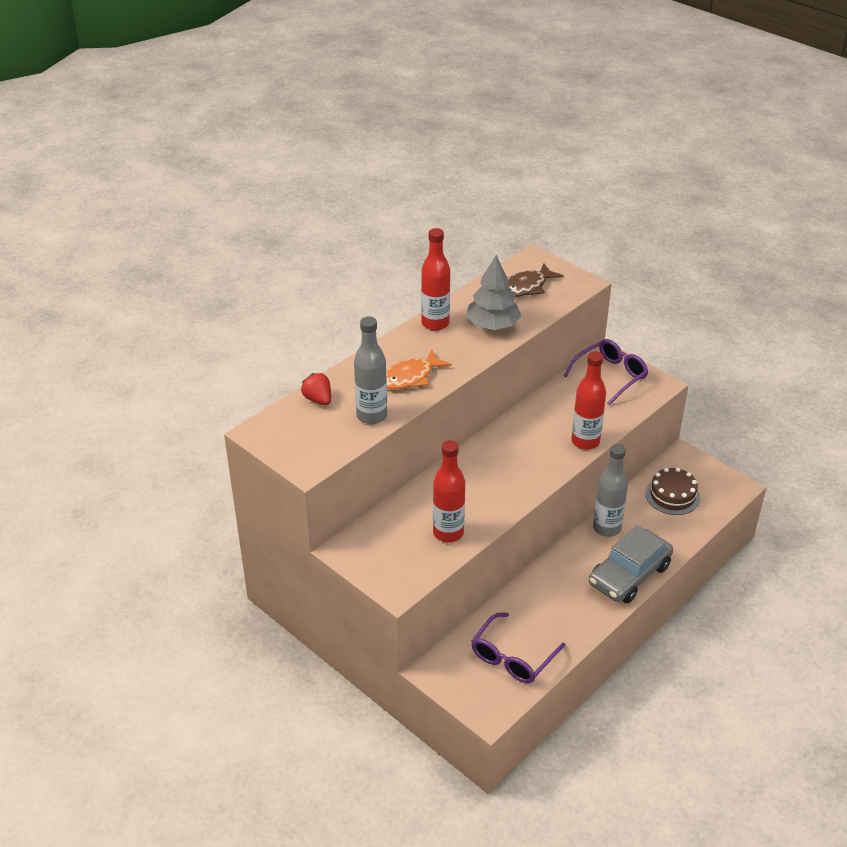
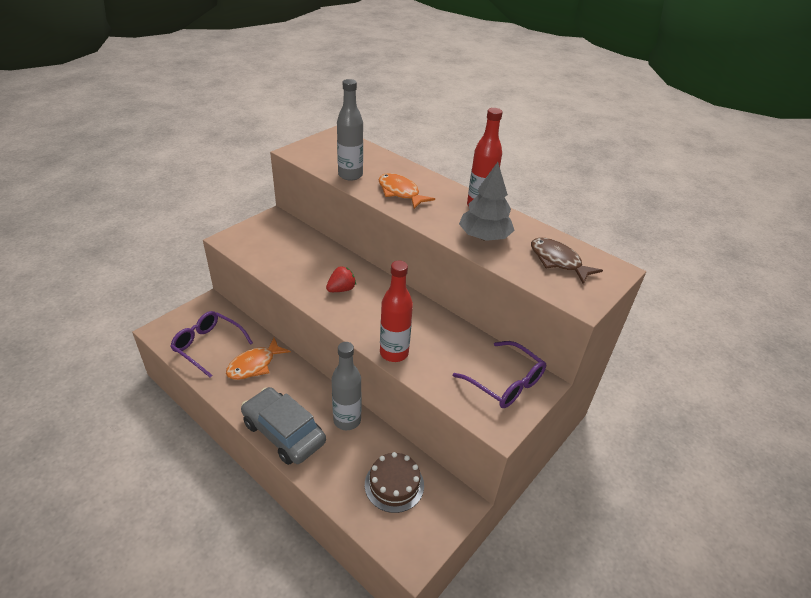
camera: 85 degrees right, 0 degrees up
(318, 400) = (370, 155): red strawberry -> red strawberry (341, 289)
(448, 533) = (281, 263): red bottle -> none
(539, 609) = (254, 365): none -> orange fish

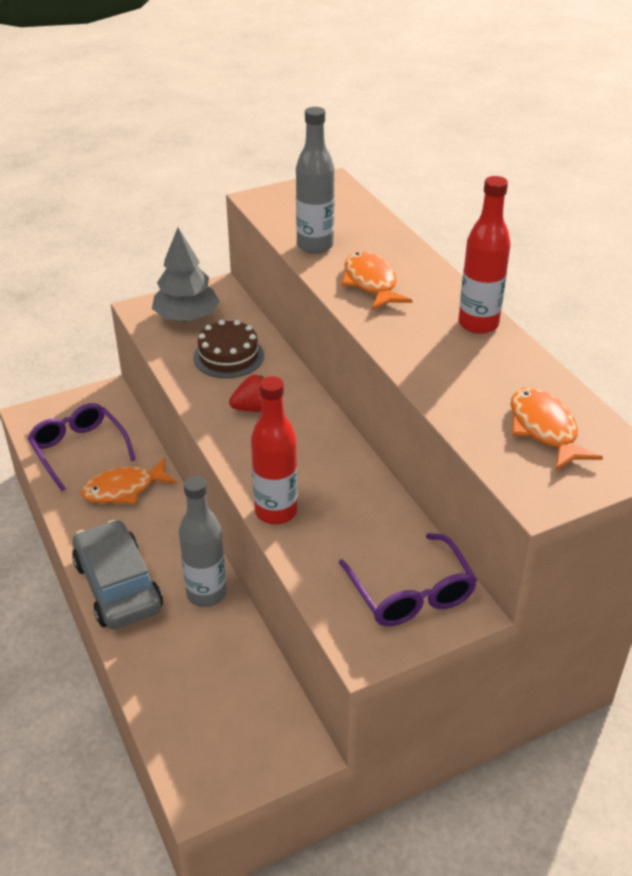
camera: 25 degrees right, 0 degrees up
(394, 484) = (225, 695): brown cake -> brown cake (228, 356)
(484, 237) = (453, 371): grey tree -> grey tree (186, 317)
(558, 261) = (545, 429): brown fish -> orange fish

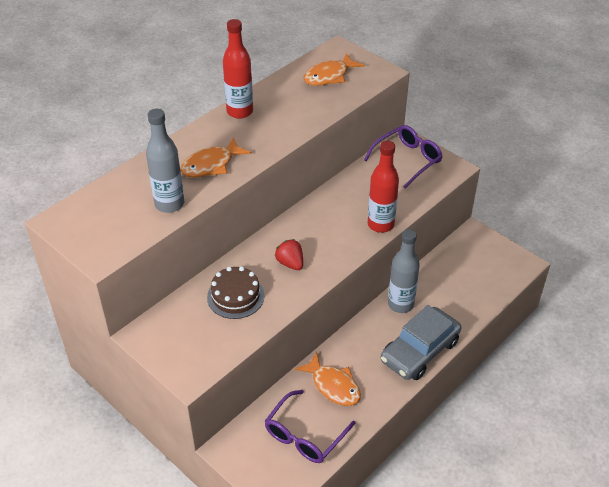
camera: 110 degrees left, 5 degrees up
(186, 317) = (192, 341): grey tree -> none

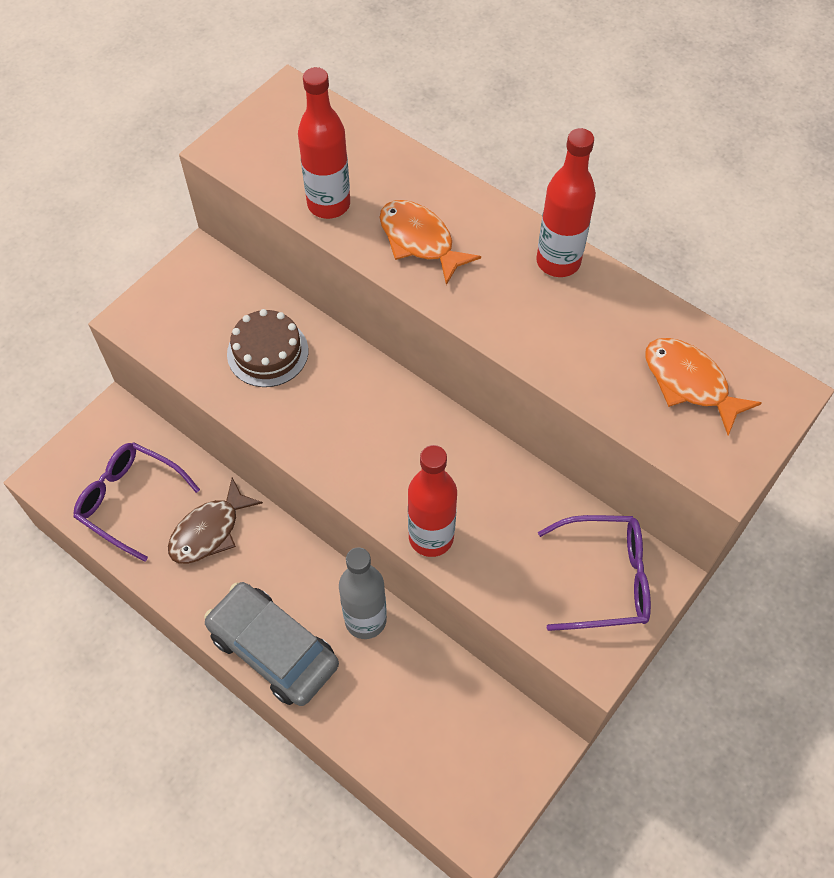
camera: 85 degrees right, 15 degrees up
(169, 204) = (329, 204): grey bottle -> red bottle
(290, 263) = (335, 414): red strawberry -> none
(333, 385) = (209, 531): orange fish -> brown fish
(407, 160) = (605, 579): purple glasses -> purple glasses turned 45 degrees counterclockwise

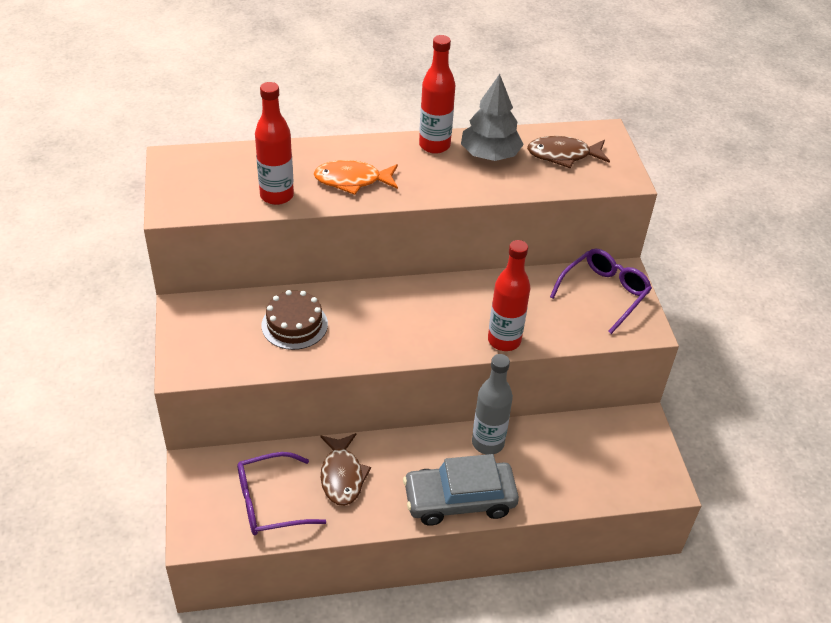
camera: 50 degrees left, 15 degrees down
(604, 318) = (490, 155): none -> grey tree
(689, 383) = (563, 155): orange fish -> brown fish

